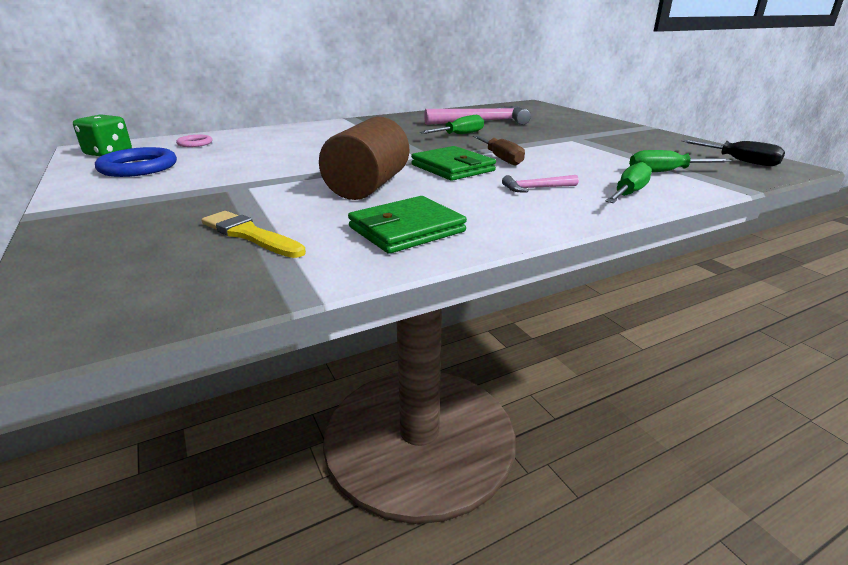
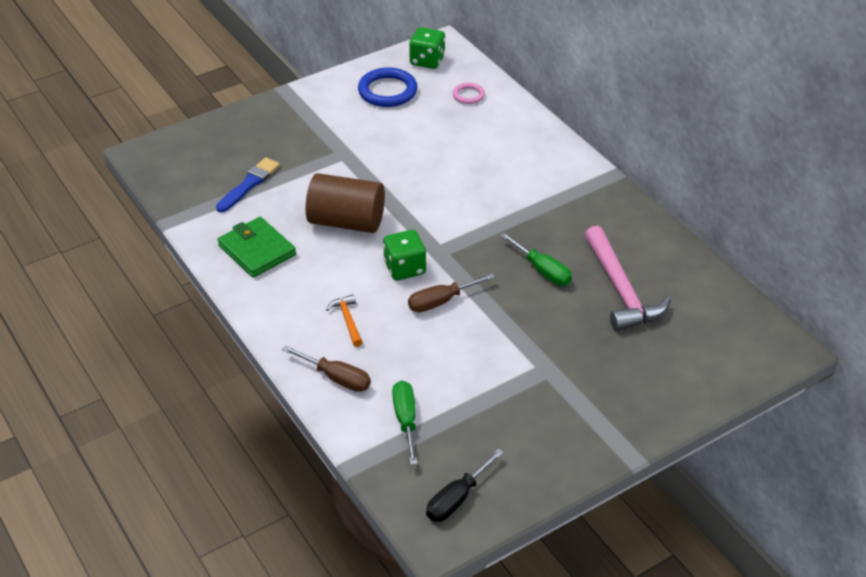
camera: 85 degrees right, 15 degrees up
(250, 235) = (249, 184): yellow brush -> blue brush
(452, 168) = (405, 268): green wallet -> green dice
(536, 188) = (347, 320): pink hammer -> orange hammer
(628, 193) = (337, 378): green screwdriver -> brown screwdriver

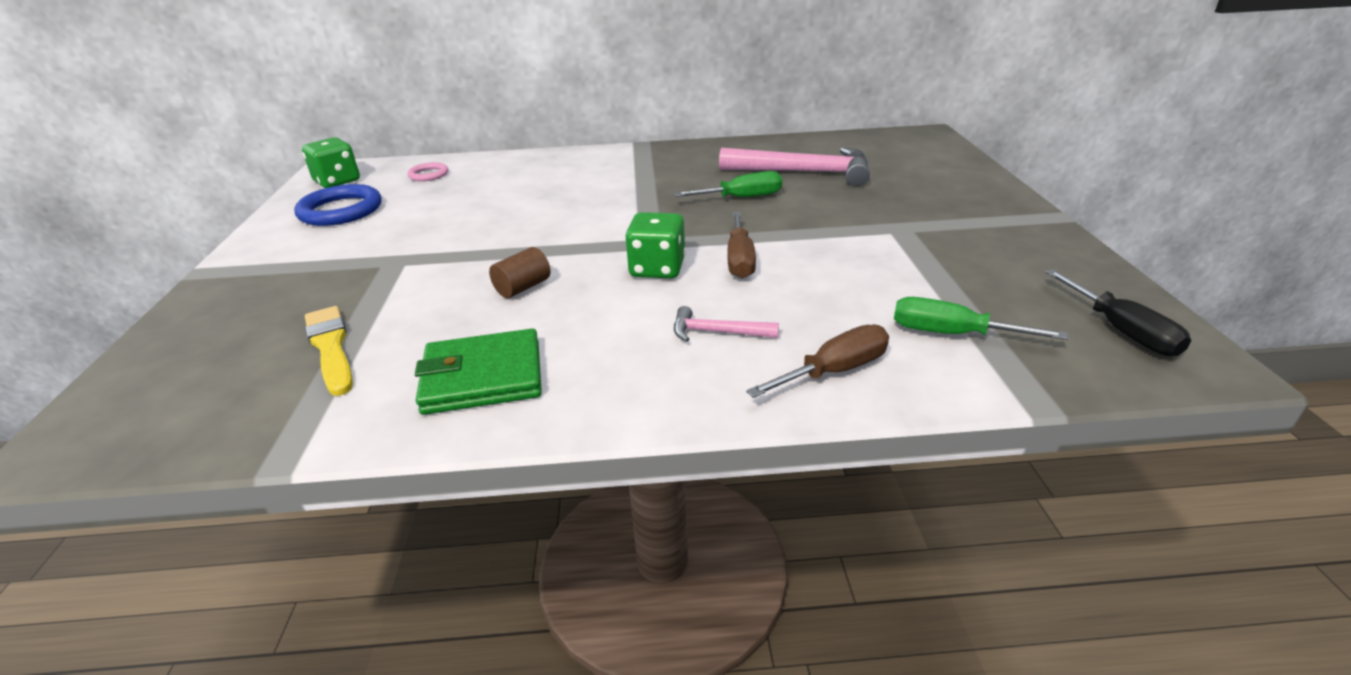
camera: 60 degrees left, 10 degrees down
(249, 184) = (330, 347): blue brush -> yellow brush
(346, 222) = (523, 287): brown cylinder -> brown cylinder, size x0.47
(347, 320) = (717, 332): orange hammer -> pink hammer

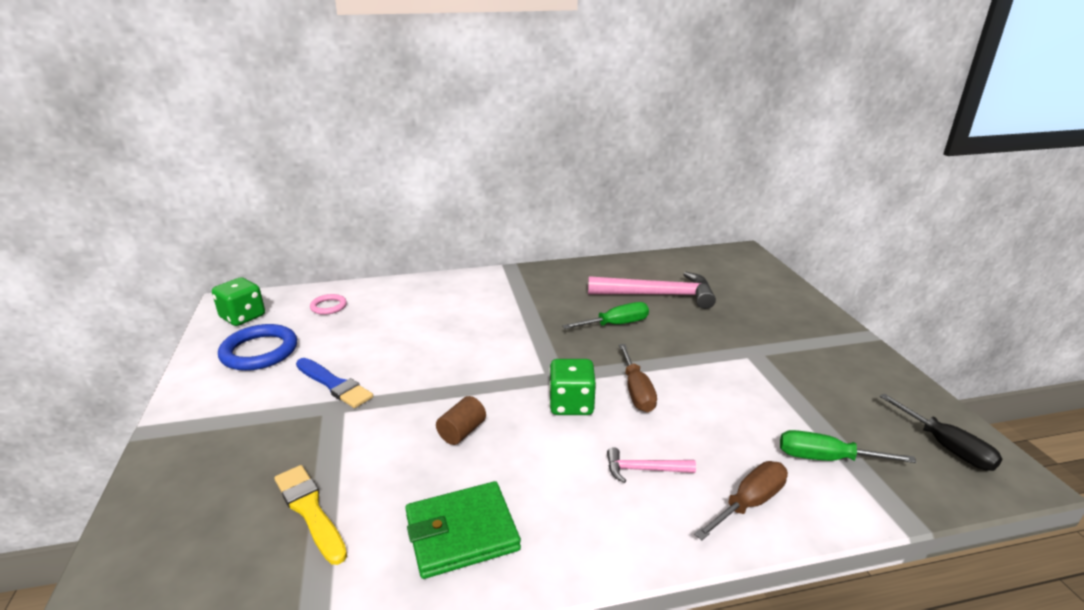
camera: 10 degrees left, 5 degrees down
(404, 241) = (334, 384): none -> blue brush

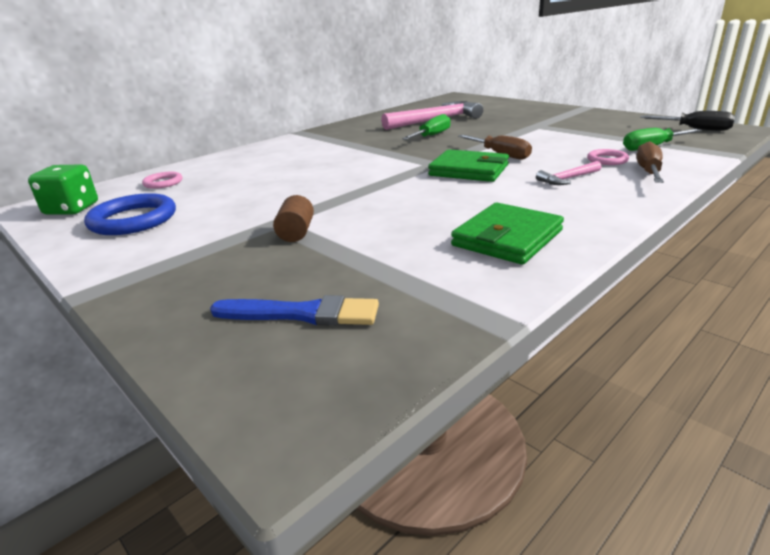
camera: 30 degrees left, 0 degrees up
(310, 510) = (363, 272): yellow brush -> none
(334, 384) = (253, 213): blue brush -> blue brush (302, 314)
(462, 432) = (414, 201): brown cylinder -> brown cylinder (296, 233)
(571, 404) = (469, 170): green dice -> green wallet
(735, 457) = (607, 160): none -> pink ring

